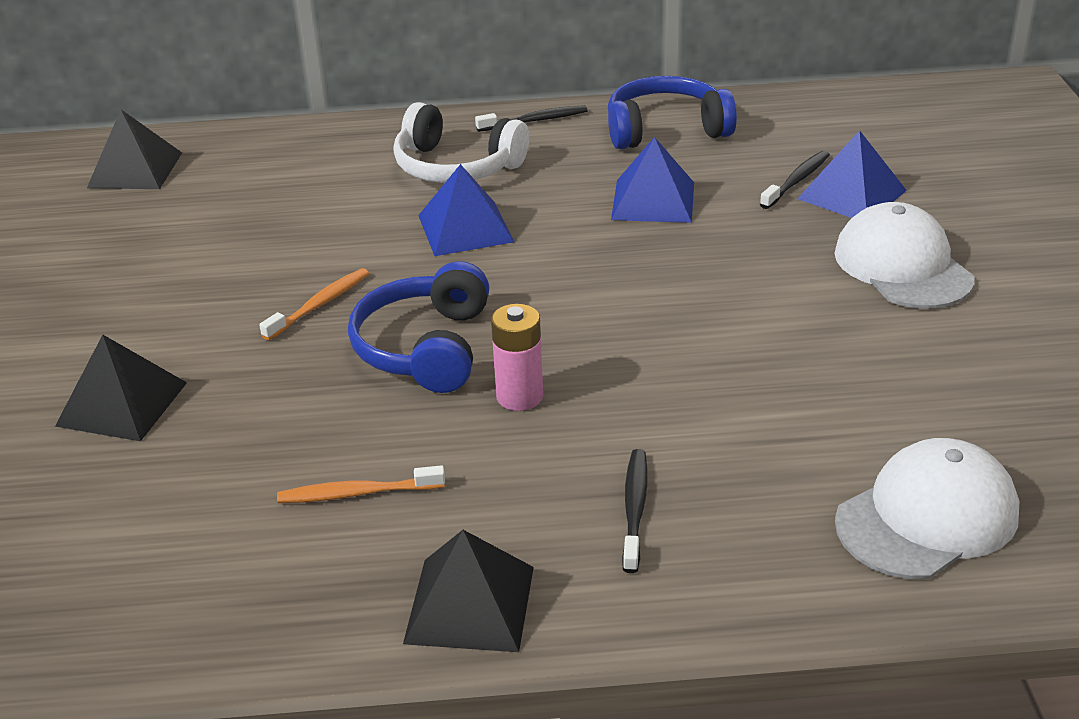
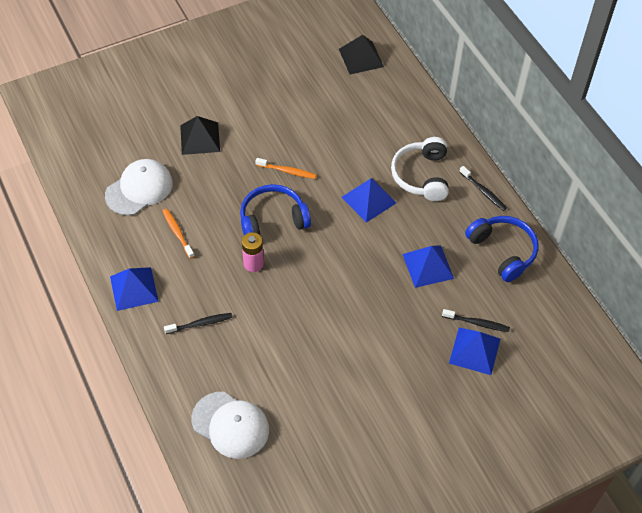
camera: 65 degrees right, 20 degrees up
(470, 604) = (134, 289): black pyramid -> blue pyramid
(902, 266) = (415, 385): white cap -> white cap (139, 189)

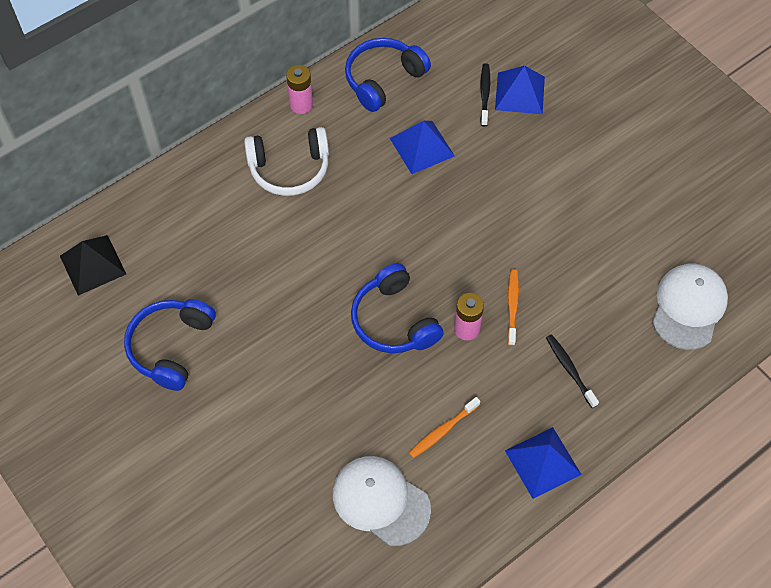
camera: 100 degrees left, 5 degrees up
(200, 138) = (273, 442): black pyramid -> none
(286, 92) = (171, 347): none -> blue headphones
(287, 171) = (311, 318): orange toothbrush -> orange toothbrush (512, 306)
(369, 200) = (339, 219): blue pyramid -> none
(483, 191) = (301, 105): black toothbrush -> pink battery

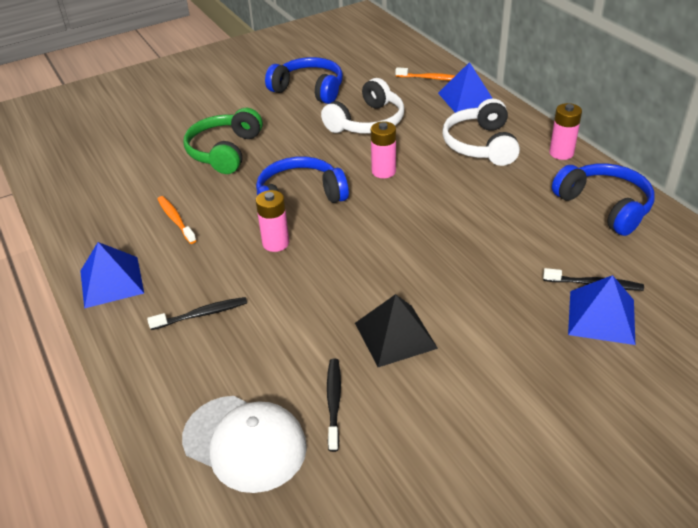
camera: 100 degrees right, 20 degrees down
(92, 265) = (391, 58): black pyramid -> black pyramid (395, 335)
(247, 275) = (367, 122): none -> white headphones
(313, 413) = (225, 151): none -> green headphones
(342, 250) = (383, 171): none -> pink battery
(380, 501) = (130, 182): white cap -> none
(422, 147) = (510, 228): blue pyramid -> blue pyramid (466, 98)
(512, 306) = (293, 278): orange toothbrush -> orange toothbrush (431, 78)
(639, 256) = (334, 402): none -> black toothbrush

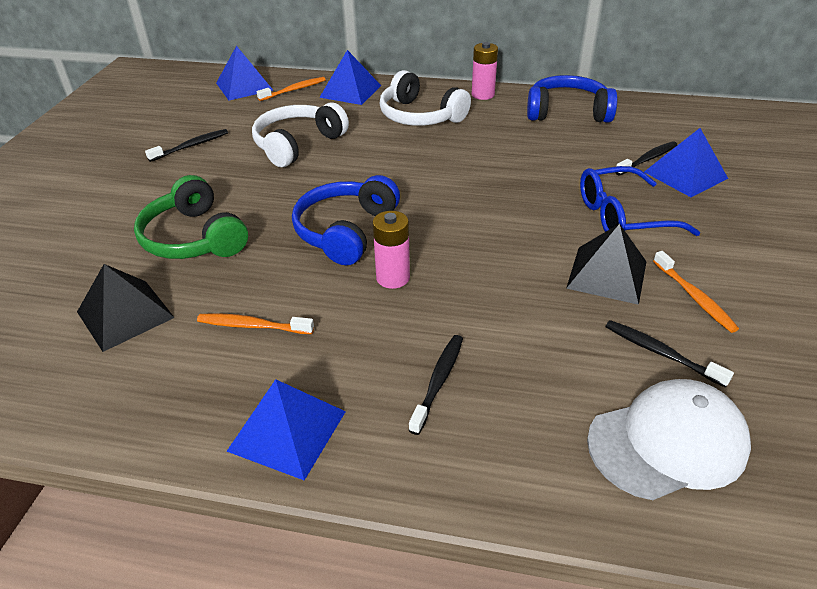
camera: 50 degrees left, 0 degrees up
(140, 174) = (125, 314): none -> black pyramid
(309, 90) = (191, 146): blue headphones -> black toothbrush
(367, 122) = (297, 144): white headphones -> white headphones turned 135 degrees counterclockwise
(383, 171) = (381, 171): pink battery -> none
(404, 59) = (244, 86): none -> blue pyramid
(422, 393) = (694, 297): none -> orange toothbrush
(483, 309) = (622, 216): none -> blue glasses

